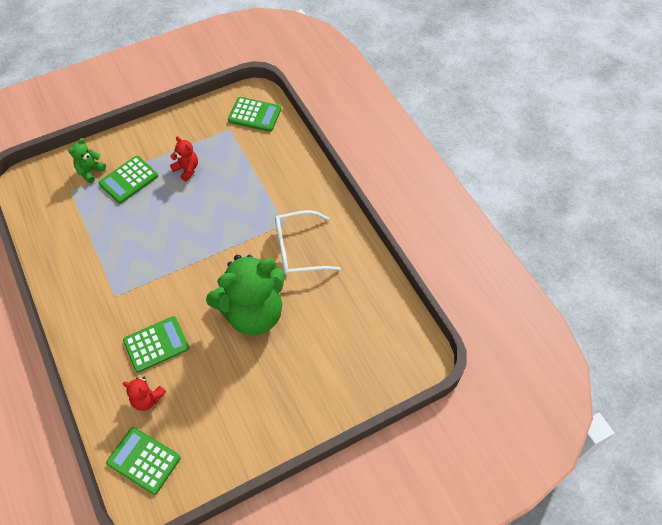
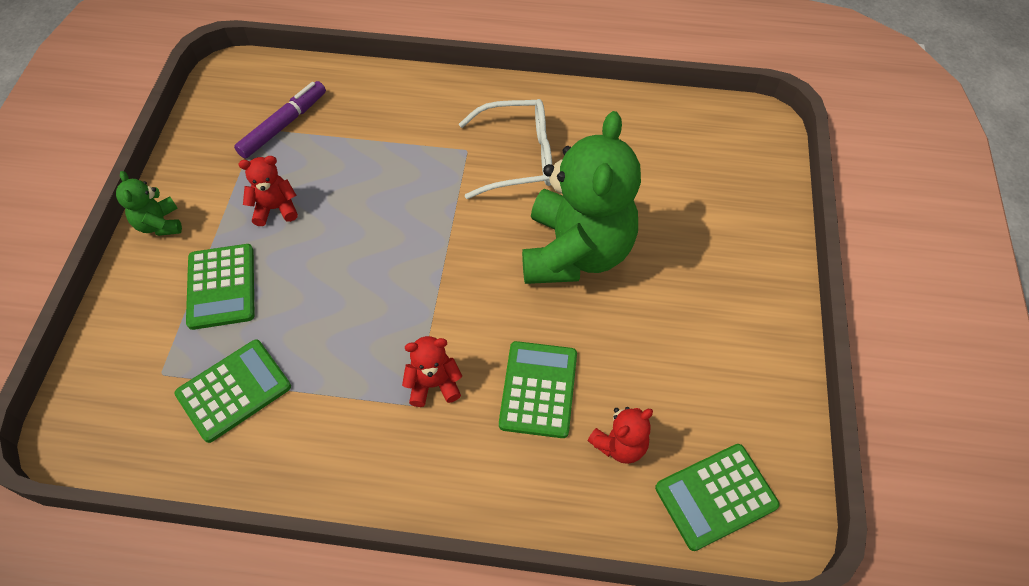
camera: 55 degrees left, 0 degrees up
(90, 171) = (153, 329): green teddy bear -> green teddy bear (159, 224)
(131, 297) = (433, 384): none -> red teddy bear
(240, 137) = (283, 125): none -> purple marker
(254, 115) = (263, 91): green calculator -> green calculator (234, 390)
(298, 249) = (518, 157): white glasses -> white glasses turned 120 degrees counterclockwise

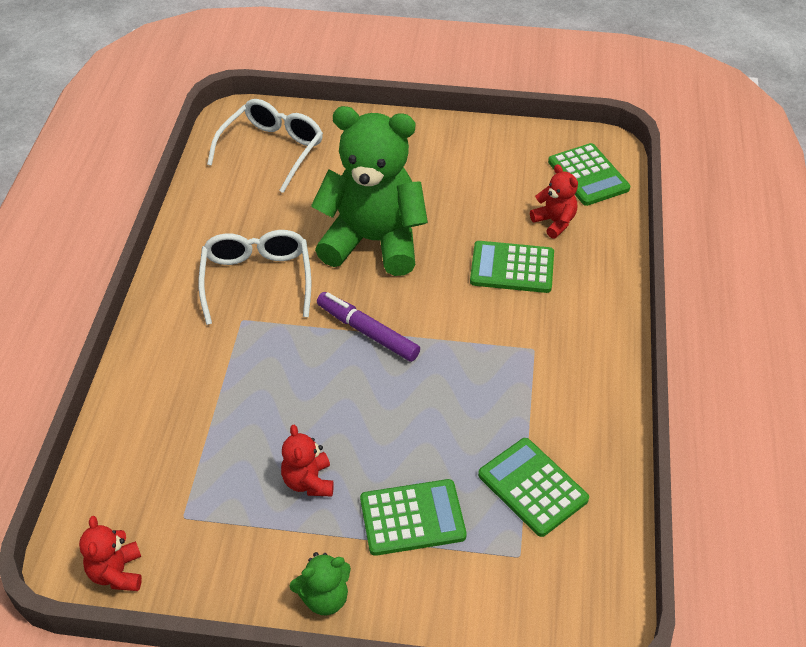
camera: 90 degrees left, 10 degrees down
(283, 125) = (181, 490): purple marker -> purple marker (367, 332)
(433, 384) = (513, 336): red teddy bear -> red teddy bear (117, 573)
(713, 158) = (272, 150): none -> white glasses

